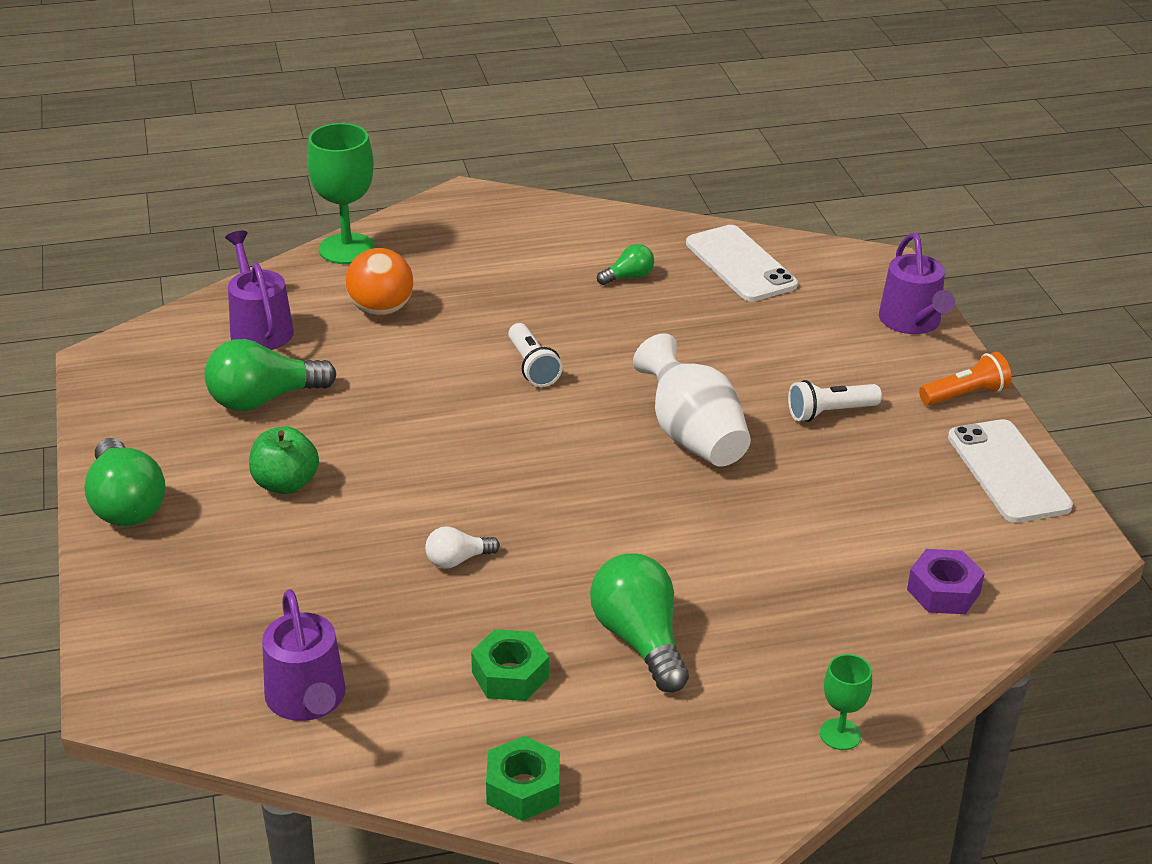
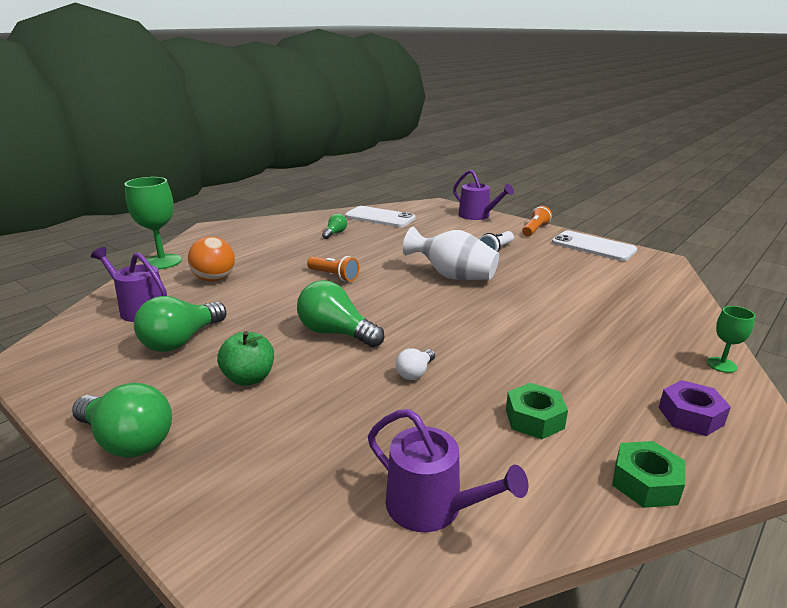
camera: 35 degrees left, 10 degrees down
(532, 366) = (334, 276): white flashlight -> orange flashlight
(640, 640) = (568, 367): green light bulb -> green light bulb (336, 333)
(943, 591) = (648, 292): purple nut -> purple nut (690, 416)

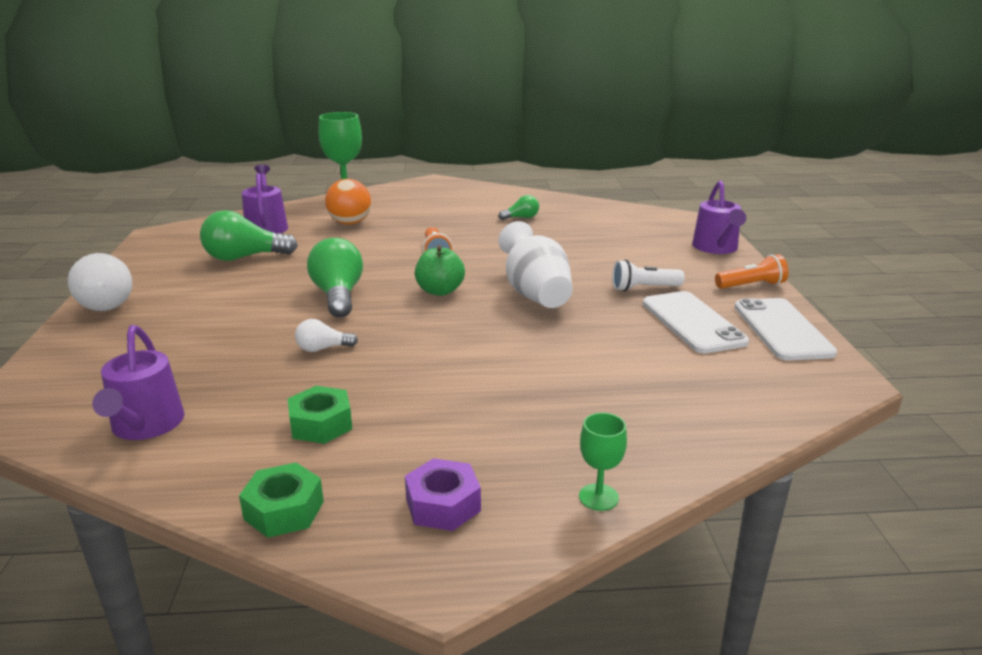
camera: 45 degrees right, 0 degrees up
(128, 440) = (110, 301): green light bulb -> white light bulb
(249, 378) = (227, 298): green apple -> green apple (440, 291)
(380, 217) = (600, 216): white phone -> white phone (693, 322)

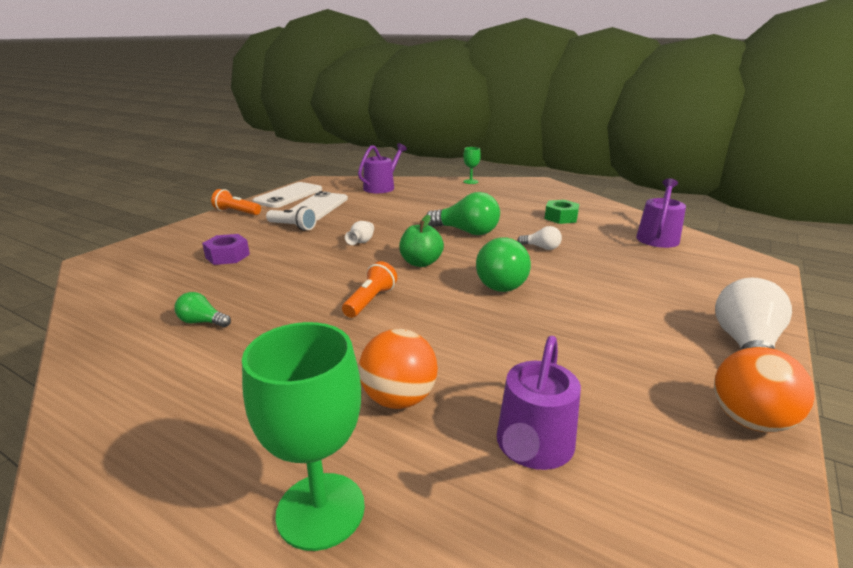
camera: 145 degrees left, 0 degrees up
(139, 261) = (749, 420): none -> orange ball
(244, 257) = (584, 370): green light bulb -> green light bulb (466, 232)
(284, 510) = (587, 201): green nut -> none
(443, 505) = (526, 190): purple nut -> purple nut (227, 256)
(535, 294) = (361, 242): white vase -> white vase, size x0.45
(716, 248) = (172, 236): purple watering can -> purple watering can (381, 187)

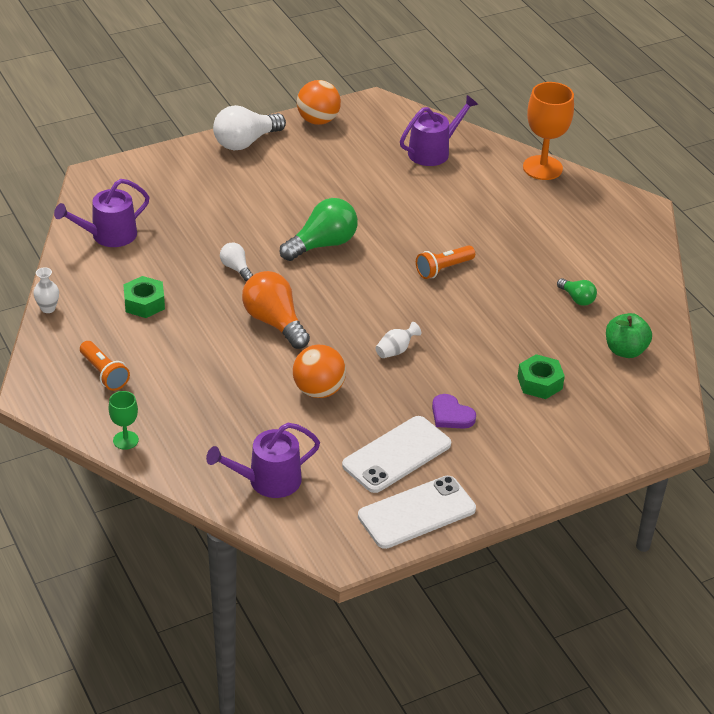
camera: 150 degrees left, 15 degrees up
(227, 256) = (539, 383): purple nut -> green nut
(237, 212) = (505, 486): orange flashlight -> orange flashlight (104, 373)
(292, 227) = (451, 415): white flashlight -> purple heart
(320, 510) = (542, 168): green goblet -> orange goblet
(399, 399) = (477, 195): orange ball -> orange ball (318, 390)
(421, 263) = (366, 295): green apple -> green apple (625, 350)
(466, 232) = (274, 322): green light bulb -> orange light bulb
(604, 202) = (48, 308): none -> white vase

